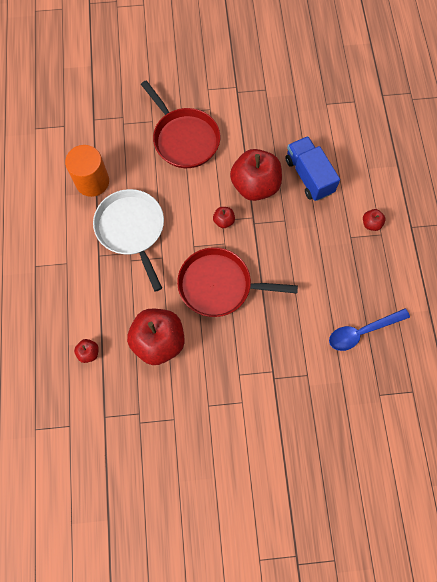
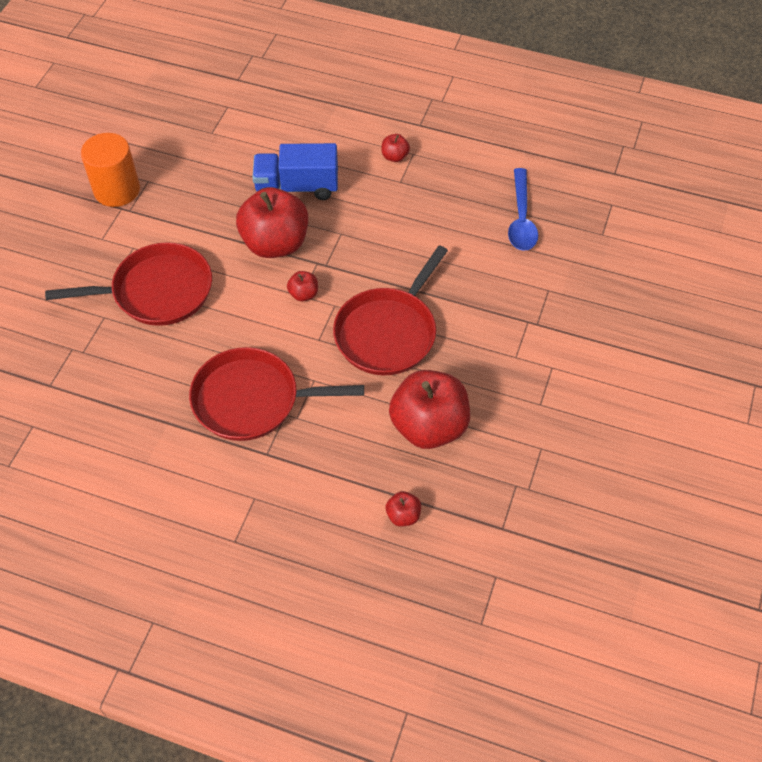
camera: 65 degrees left, 15 degrees down
(92, 181) = (148, 421): orange cylinder -> orange cylinder (117, 190)
(131, 229) = (251, 400): white pan -> red pan

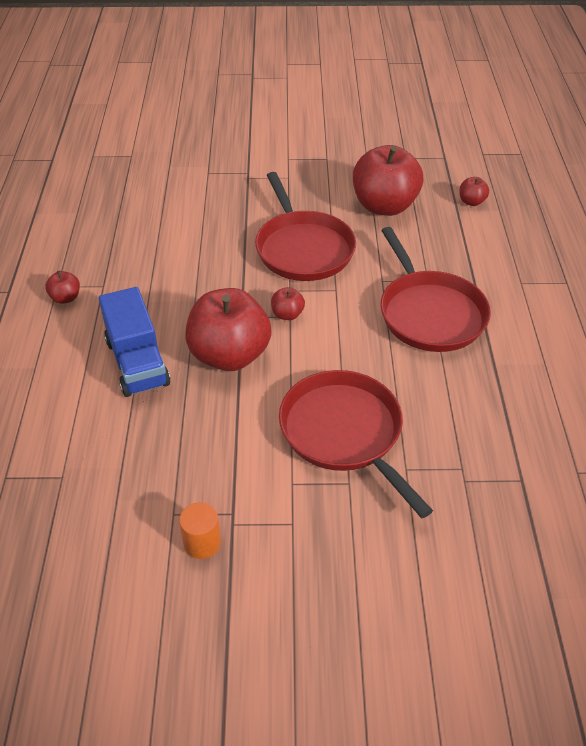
camera: 110 degrees left, 10 degrees down
(117, 190) = (202, 543): orange cylinder -> orange cylinder, size x0.55
(388, 333) = (303, 249): red pan -> red pan turned 60 degrees clockwise
(521, 218) = (128, 200): blue spoon -> none

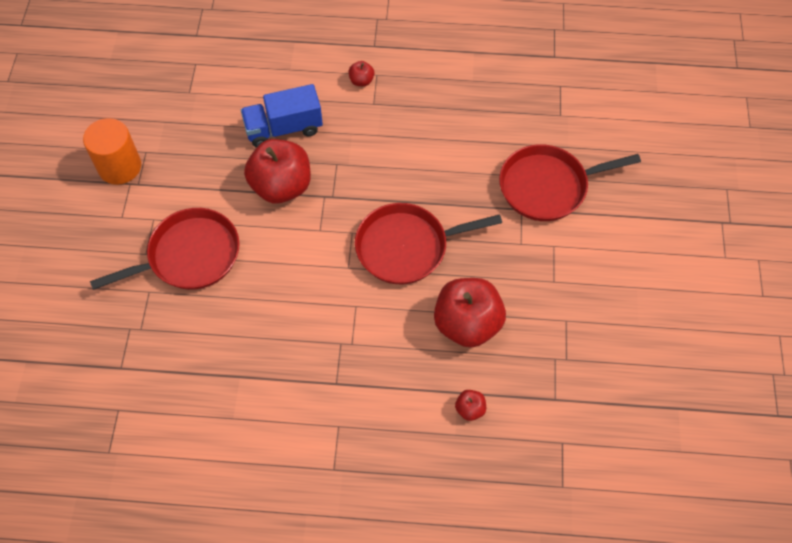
camera: 95 degrees right, 15 degrees up
(202, 543) = (120, 167): orange cylinder -> orange cylinder, size x1.83
(287, 314) = (321, 228): red apple -> none
(430, 313) = (307, 337): red pan -> red pan (547, 187)

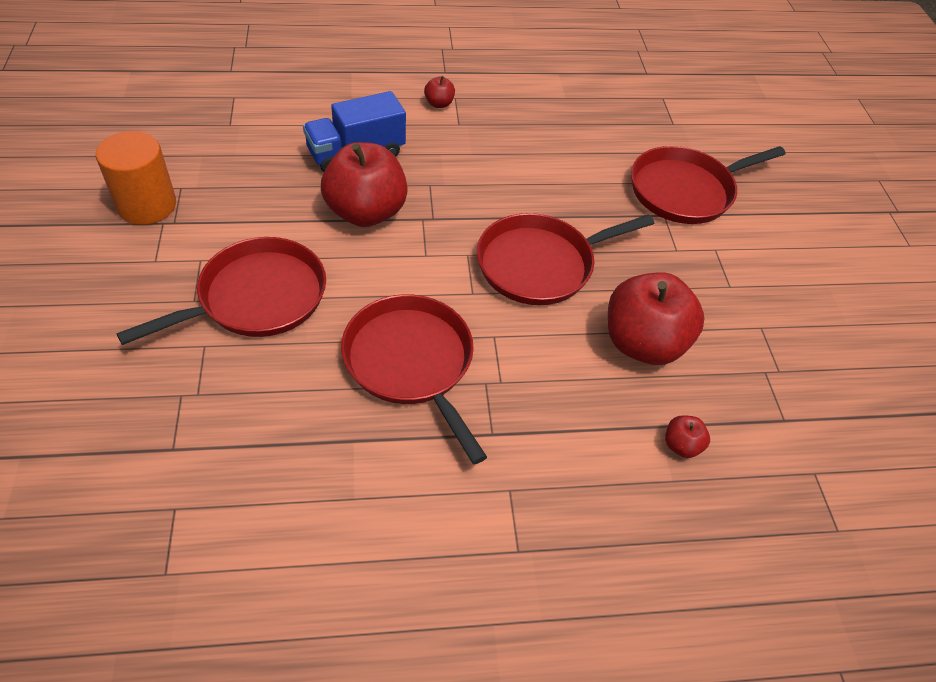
camera: 15 degrees left, 10 degrees down
(290, 321) = (411, 363): none -> red pan

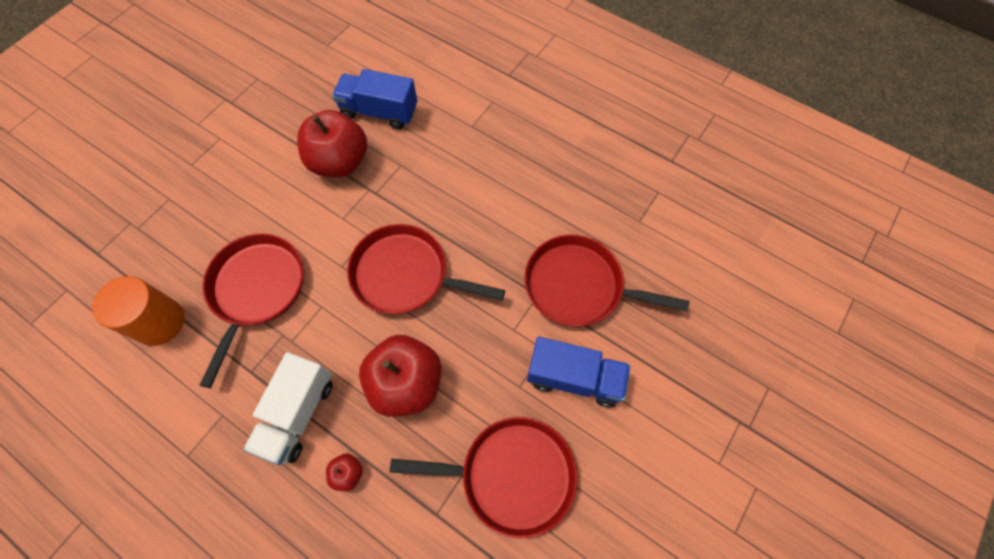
camera: 45 degrees right, 15 degrees up
(147, 205) = (228, 81): orange cylinder -> orange cylinder (160, 322)
(257, 297) = (222, 184): red pan -> red pan (511, 475)
(439, 104) = (475, 101): red apple -> none
(580, 433) = (298, 413): none -> white truck
(759, 254) = (574, 377): none -> blue truck

